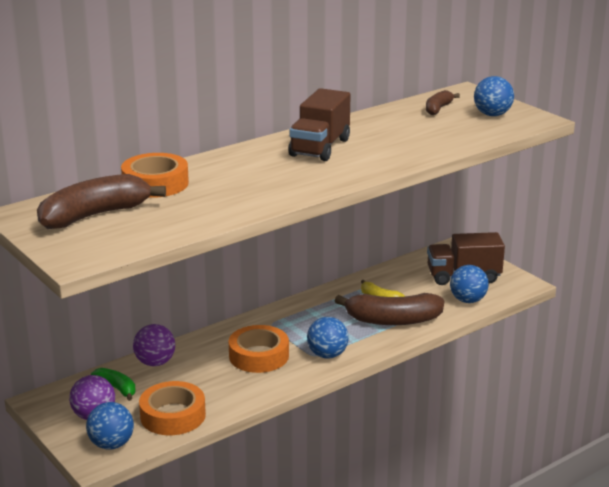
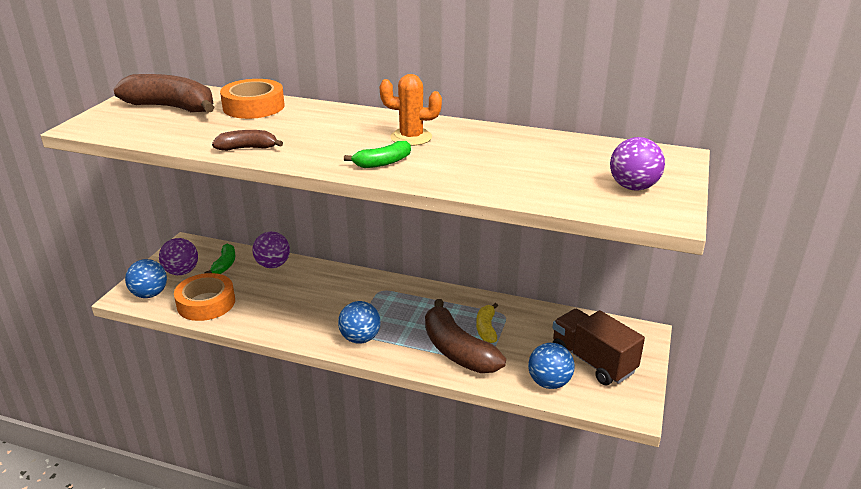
camera: 55 degrees right, 5 degrees up
(259, 356) = (325, 305): orange tape -> none
(320, 148) = (411, 137): brown truck -> orange cactus
(352, 167) = (382, 163): none -> green banana
(438, 109) = (598, 157): brown banana -> brown banana (247, 148)
(492, 115) = (633, 187): blue ball -> purple ball

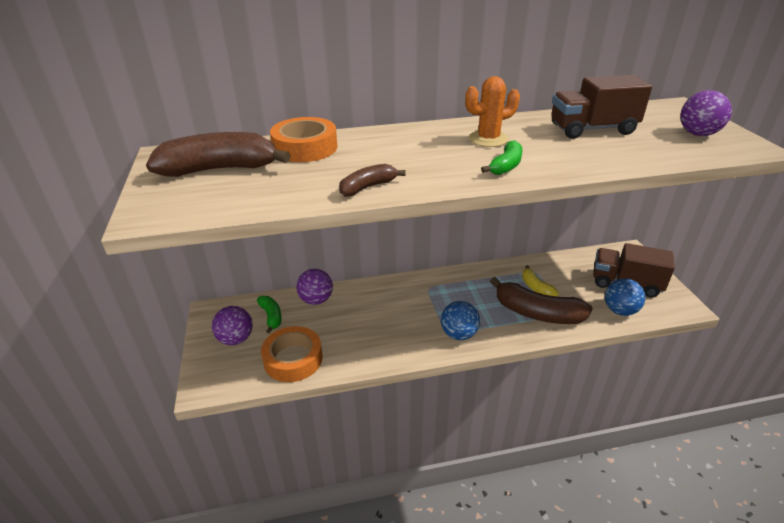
camera: 30 degrees left, 5 degrees up
(150, 294) = (227, 374): blue ball -> none
(527, 154) = (592, 129): none -> brown truck

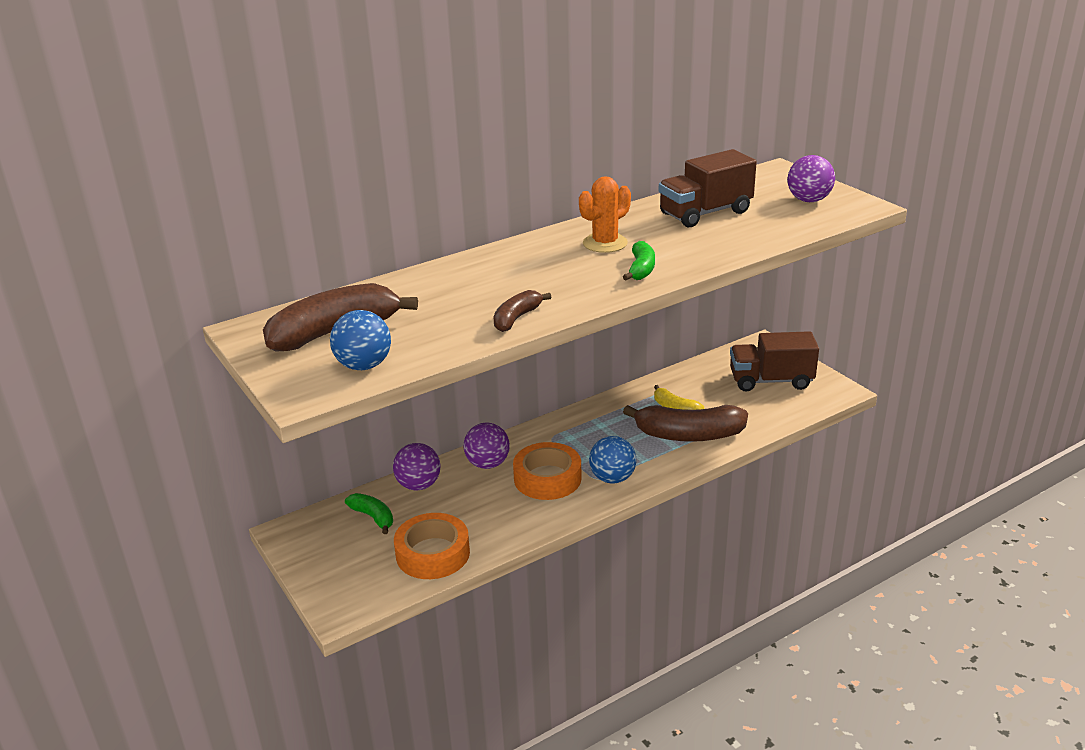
camera: 20 degrees left, 5 degrees down
(236, 339) = (345, 552): purple ball -> purple ball (487, 464)
(305, 148) = (410, 290): orange tape -> orange tape (547, 478)
(619, 310) = (775, 411): blue ball -> blue ball (364, 365)

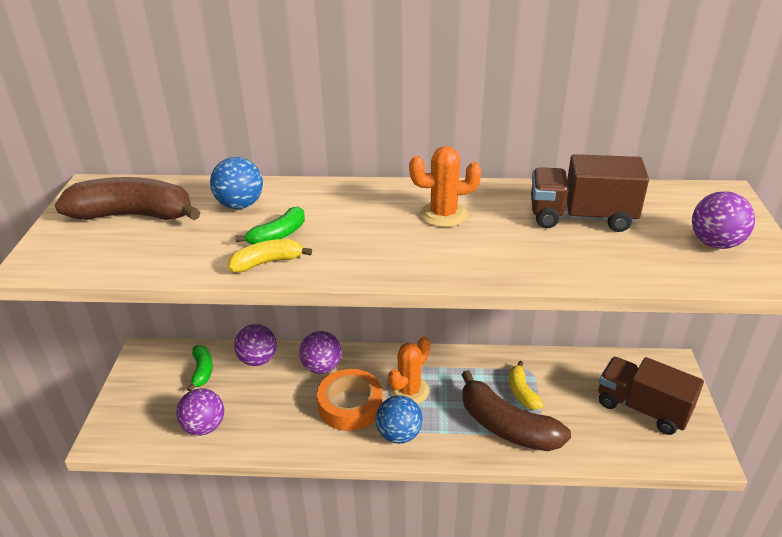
camera: 35 degrees right, 5 degrees up
(364, 365) = (105, 256): blue ball -> blue ball (240, 205)
(433, 553) = (204, 427): orange tape -> purple ball
(516, 318) = (267, 262): brown banana -> yellow banana
(585, 446) = (409, 391): none -> orange cactus
(641, 269) = (437, 257): green banana -> green banana (278, 236)

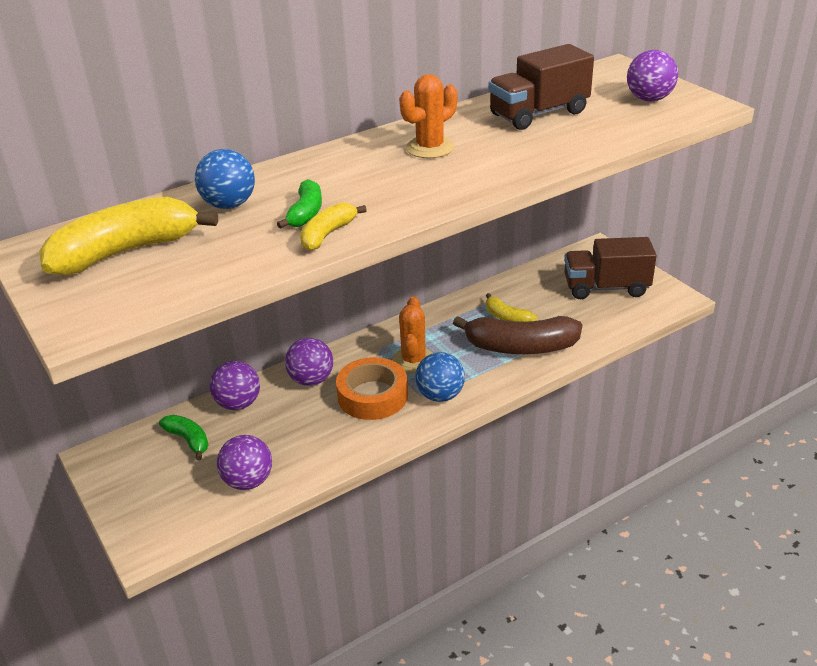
camera: 35 degrees left, 0 degrees up
(134, 215) = (126, 251): brown banana -> yellow banana

